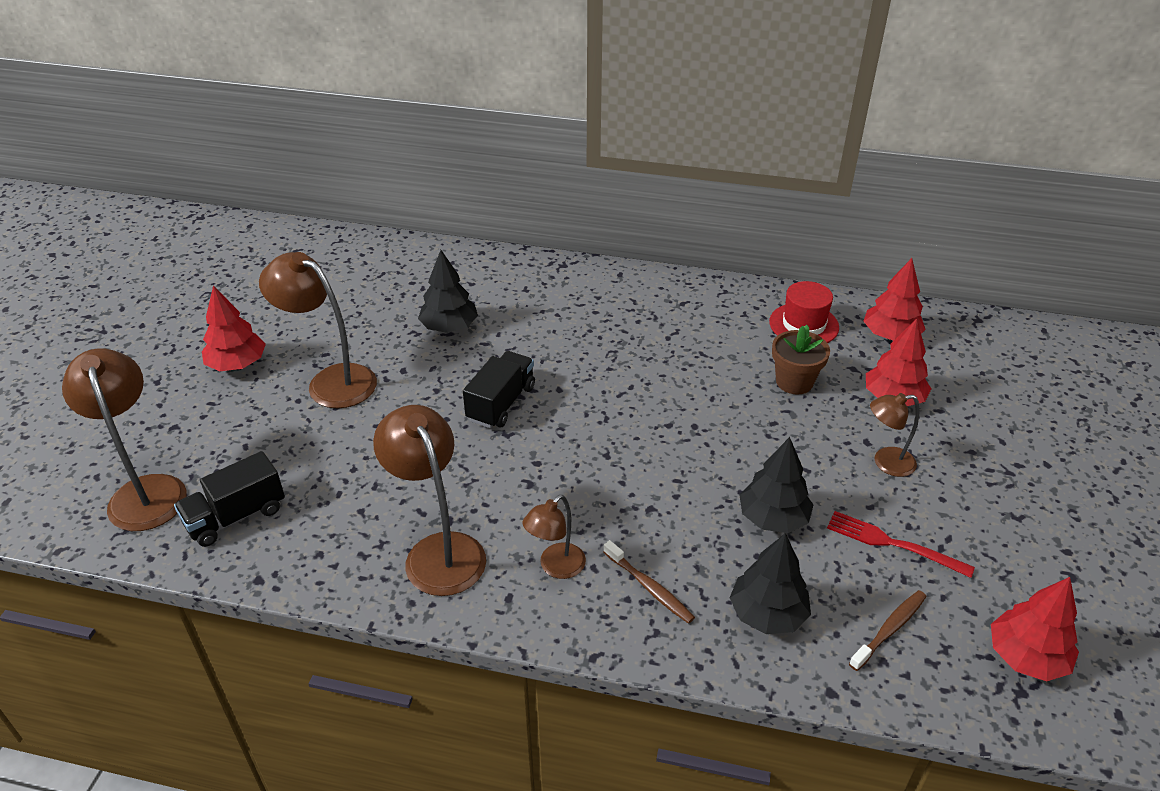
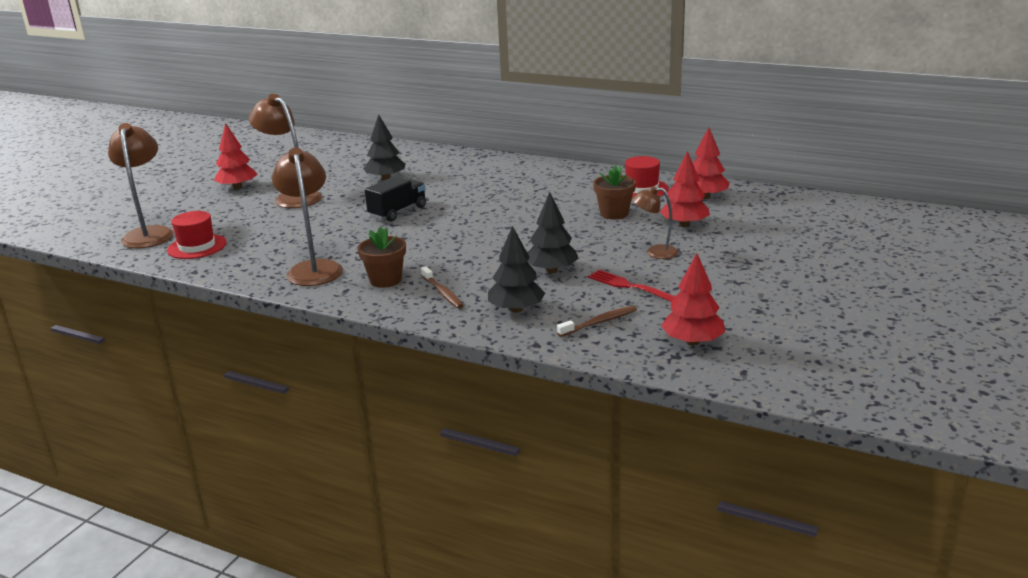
camera: 15 degrees right, 15 degrees down
(236, 516) = (197, 247): black truck -> red hat
(556, 567) = (385, 280): brown lamp -> brown flower pot

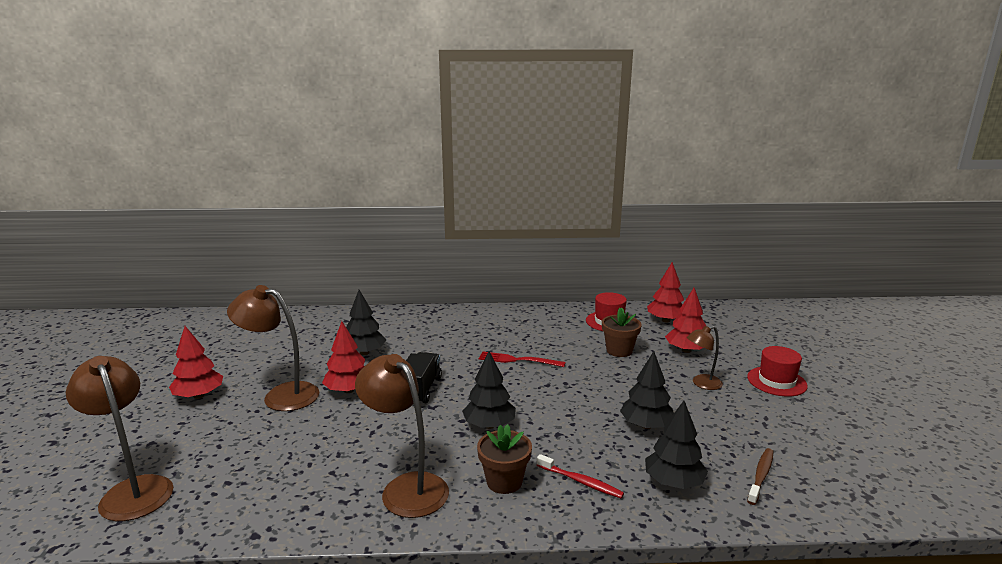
camera: 30 degrees left, 5 degrees down
(197, 247) = (222, 494): red hat -> red hat (776, 381)
(421, 245) = (489, 425): none -> black tree
(442, 293) = (581, 482): brown toothbrush -> red toothbrush
(631, 287) = (732, 426): red fork -> red fork (518, 360)
(692, 342) = (857, 475): red tree -> red tree (348, 390)

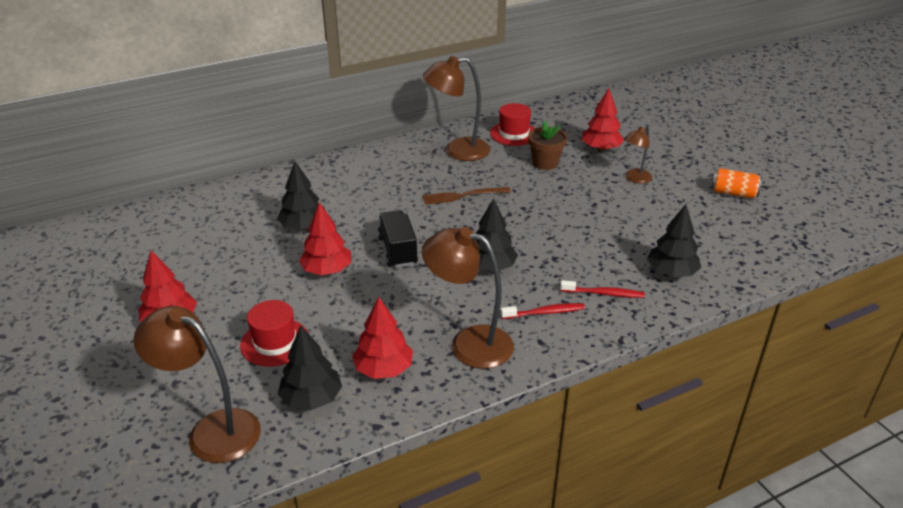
camera: 25 degrees left, 15 degrees up
(281, 395) = (262, 295): brown lamp -> brown lamp (457, 151)
(504, 481) = (545, 312): brown flower pot -> red toothbrush
(518, 360) = (462, 196): red fork -> brown fork
(646, 425) = (618, 230): black tree -> black tree (311, 398)
(665, 320) = (562, 121): red tree -> red tree (383, 369)
(761, 476) = (727, 248): brown toothbrush -> none
(776, 381) = (689, 161): red hat -> red hat (275, 342)
(808, 422) = (733, 193): none -> orange can

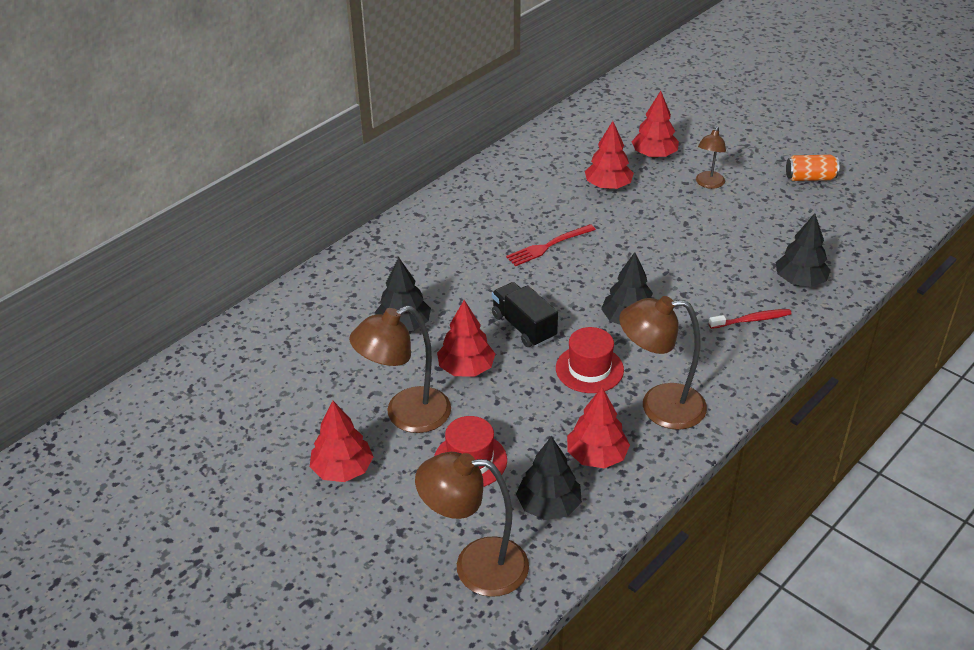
camera: 20 degrees left, 5 degrees up
(457, 151) = (506, 192): brown lamp -> brown lamp (406, 415)
(462, 196) = (548, 246): brown fork -> red fork
(514, 134) = (553, 157): red hat -> red hat (589, 369)
(545, 163) = (608, 186): brown flower pot -> red tree
(545, 312) = (709, 355): red toothbrush -> none

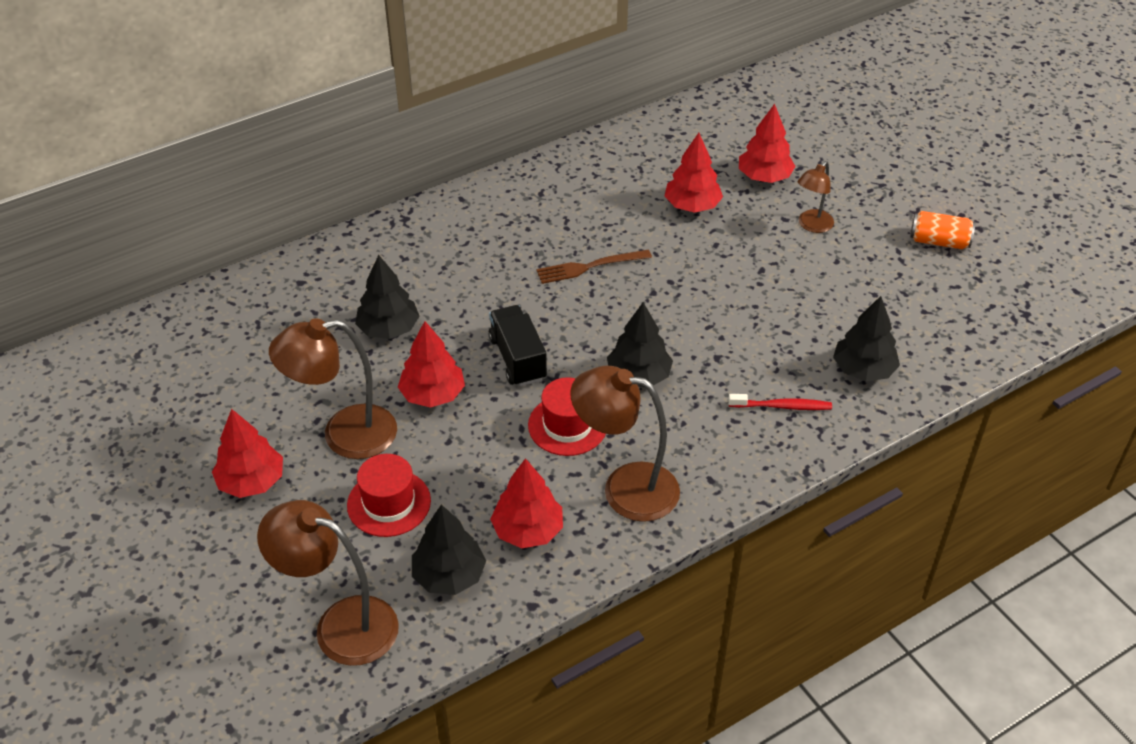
camera: 15 degrees right, 5 degrees up
(548, 246) = (589, 267): red fork -> brown fork

